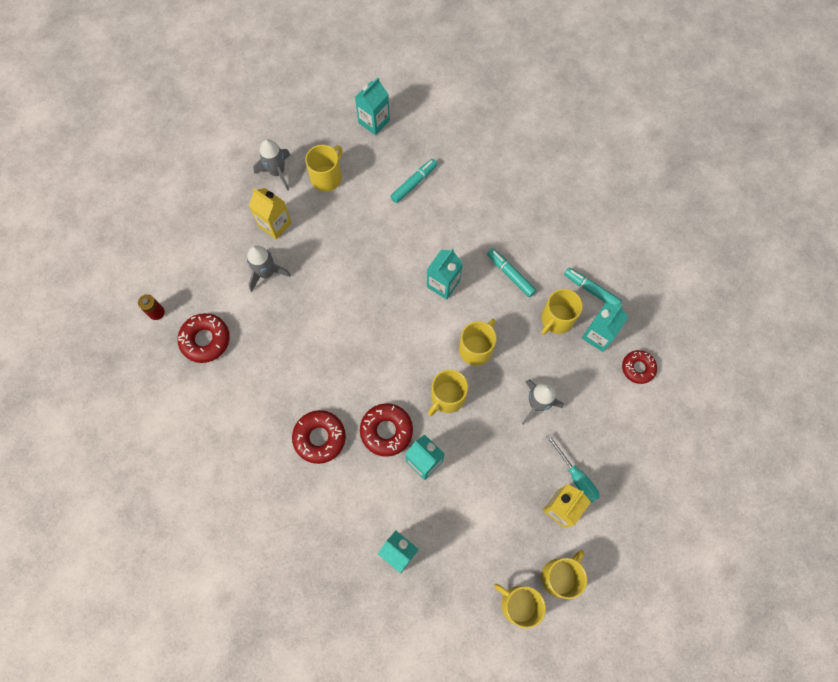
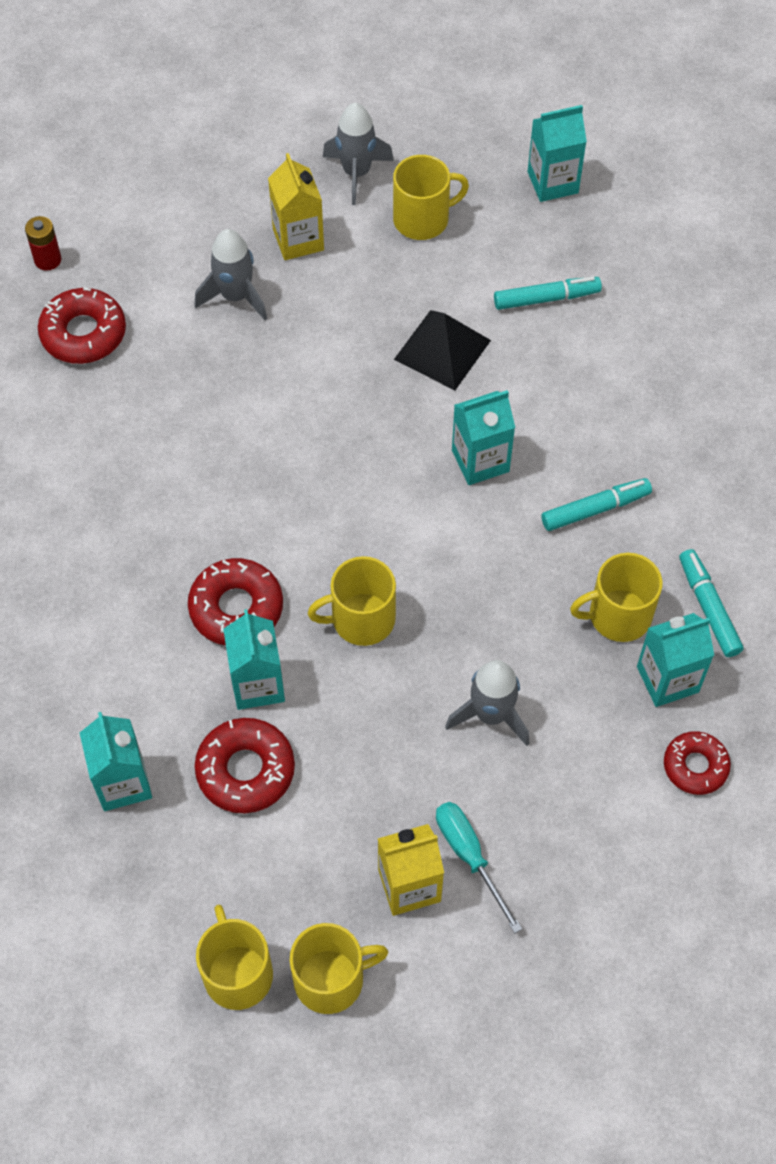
camera: 35 degrees right, 10 degrees down
(319, 438) = (135, 557): red donut -> red donut (245, 770)
(385, 239) = (442, 349): none -> black pyramid
(476, 348) = (459, 580): yellow mug -> none
(510, 274) = (595, 509): turquoise marker -> turquoise marker turned 75 degrees clockwise
(576, 476) = (469, 856): turquoise screwdriver -> turquoise screwdriver turned 150 degrees clockwise

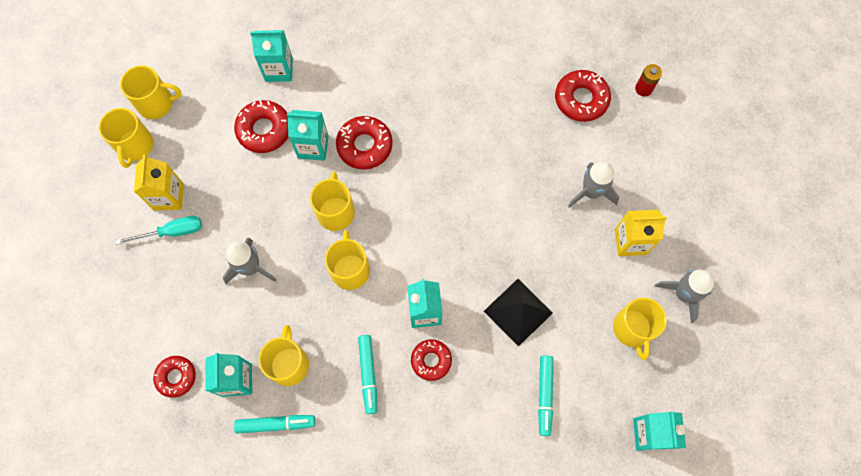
camera: 105 degrees right, 10 degrees up
(449, 573) = (350, 269): none -> yellow mug
(547, 437) = (431, 360): none -> red donut

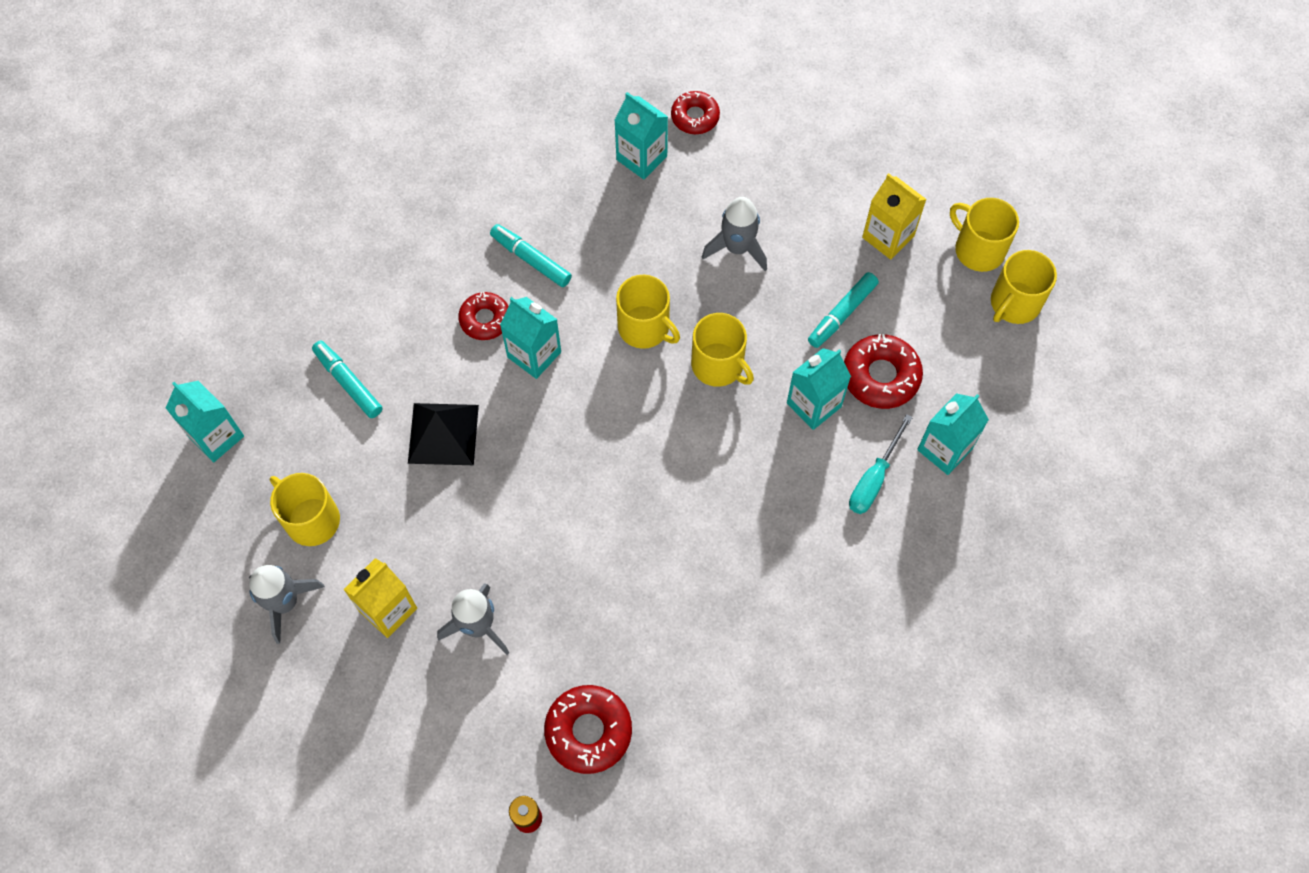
camera: 135 degrees right, 5 degrees down
(172, 232) = (844, 213): turquoise screwdriver -> turquoise screwdriver (874, 479)
(276, 424) = (570, 157): turquoise marker -> turquoise marker (842, 314)
(289, 364) = (610, 207): yellow mug -> none
(364, 146) = (764, 454): red donut -> none

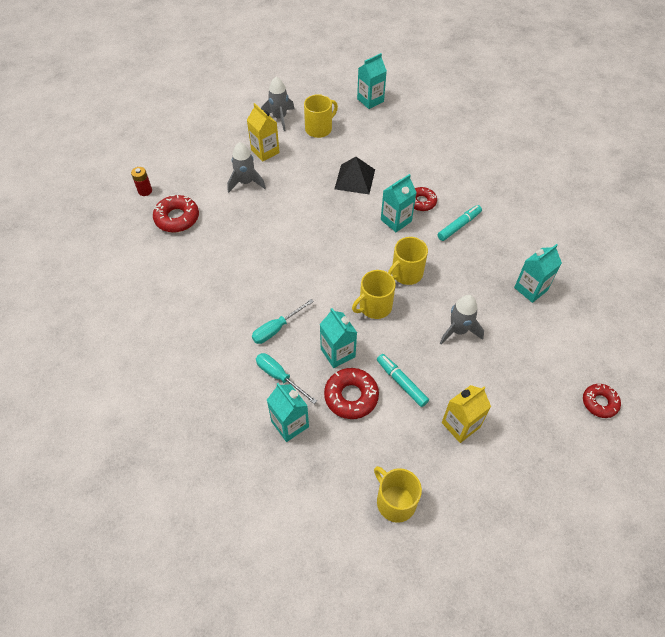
camera: 100 degrees right, 10 degrees down
(348, 382) = (391, 146): turquoise marker -> none
(695, 117) = (564, 323): red donut -> red donut (599, 403)
(791, 501) = (276, 328): none -> turquoise screwdriver
(978, 249) = (444, 487): yellow mug -> none

